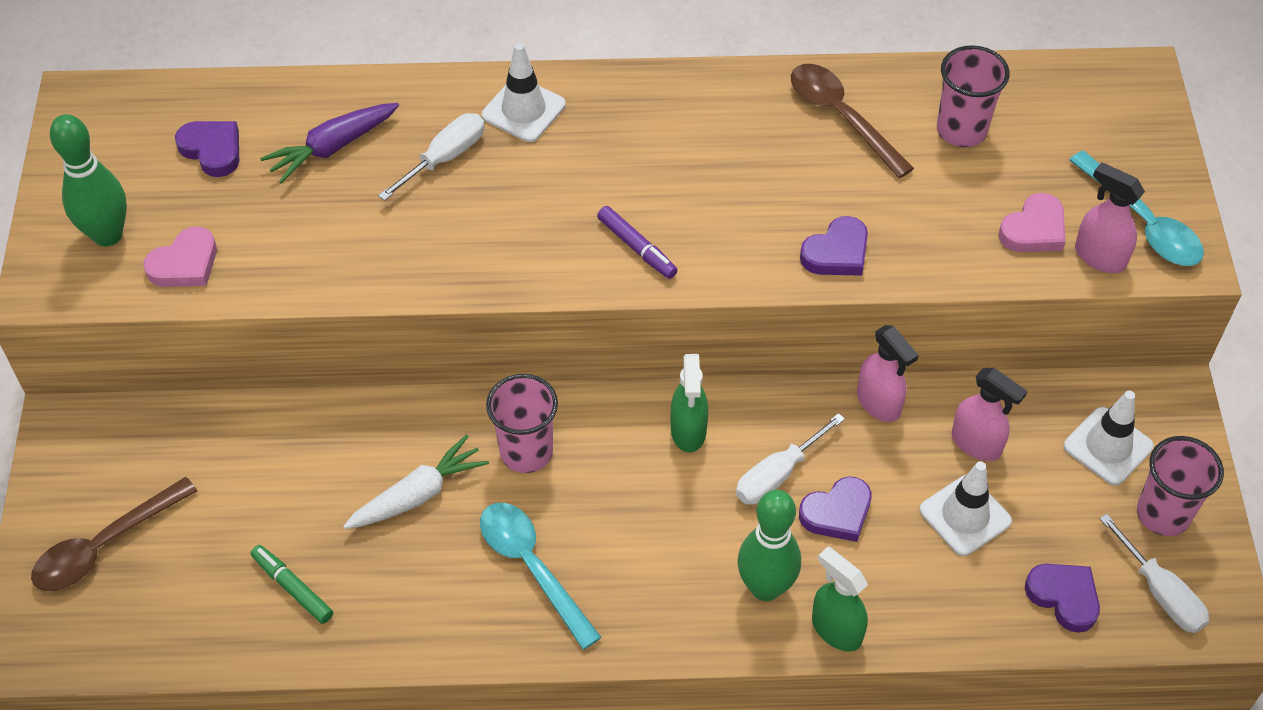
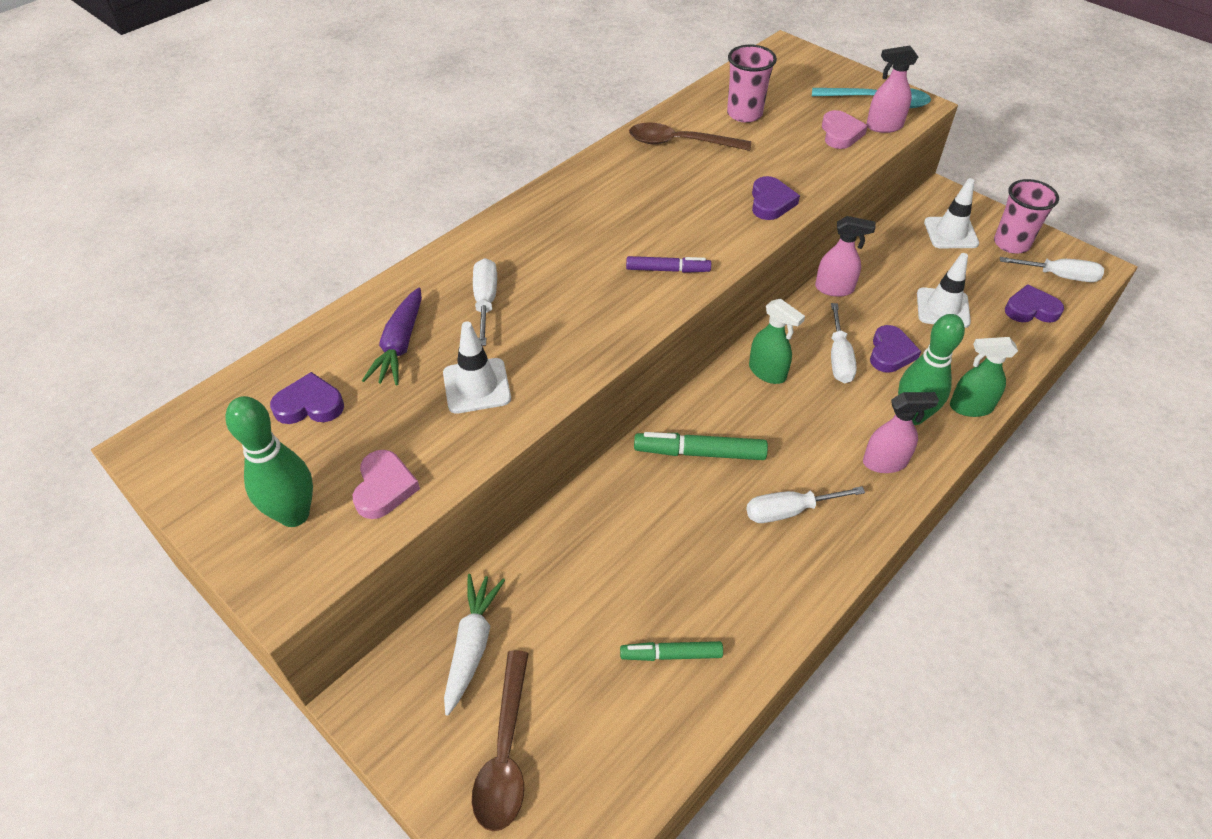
camera: 45 degrees left, 5 degrees down
(418, 495) = (671, 529): white carrot -> white carrot (472, 645)
(523, 110) = (499, 246): white traffic cone -> white traffic cone (477, 386)
(526, 452) = (699, 453): pink cup -> green marker
(532, 567) = (789, 511): turquoise spoon -> white screwdriver
(976, 444) = (900, 273): pink spray bottle -> pink spray bottle (885, 462)

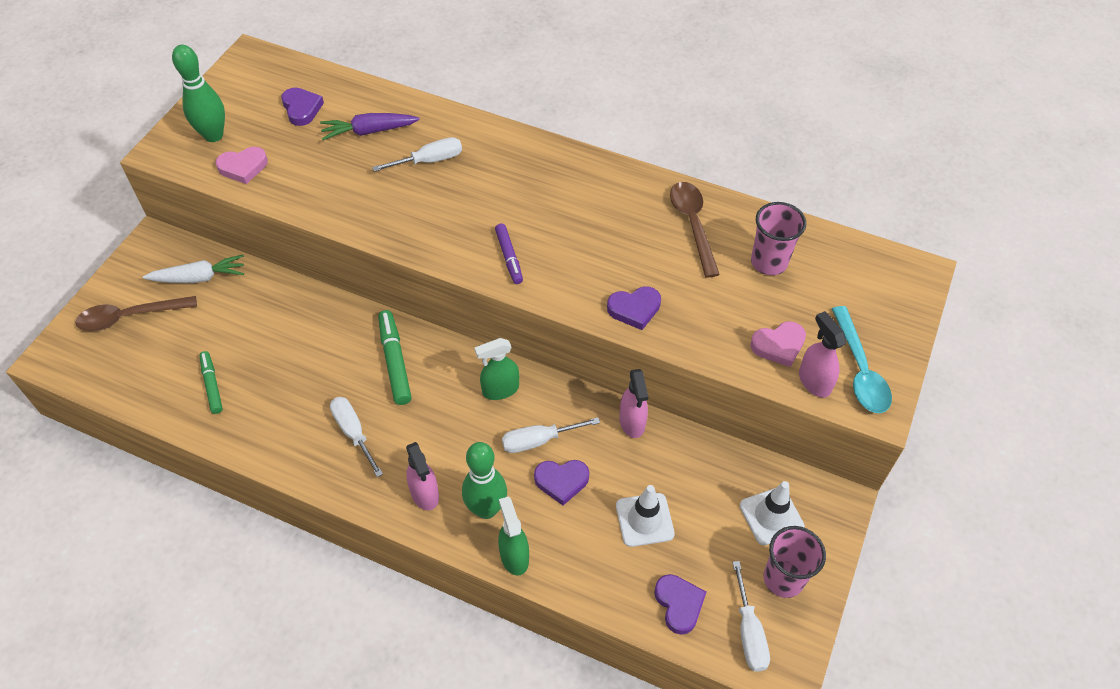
camera: 70 degrees right, 5 degrees up
(477, 386) = (343, 182): white traffic cone -> none
(767, 372) = (500, 390): green spray bottle -> green spray bottle turned 45 degrees clockwise

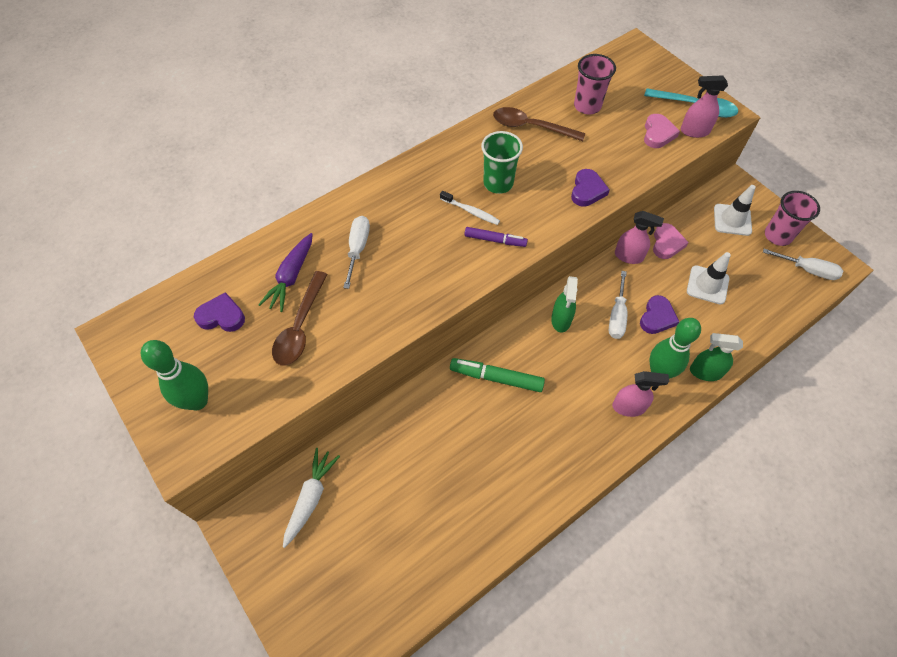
camera: 60 degrees left, 5 degrees up
(129, 317) = (317, 579): brown spoon -> brown spoon (300, 327)
(212, 385) = (441, 529): green marker -> none
(243, 167) = (260, 390): pink heart -> pink heart (666, 243)
(353, 432) = (549, 434): white screwdriver -> none
(533, 223) = (471, 211): none -> white toothbrush
(588, 229) = (498, 183): none -> green cup
(679, 604) = (776, 296): purple heart -> none

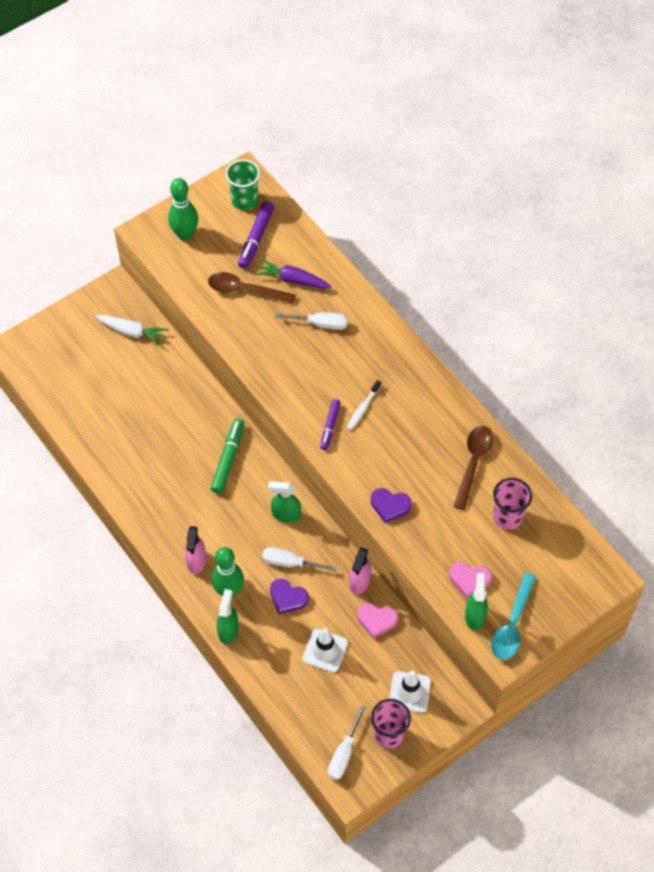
camera: 90 degrees right, 0 degrees up
(222, 316) = (256, 238): purple heart -> purple marker
(498, 183) = (397, 431): green cup -> green cup (244, 201)
(694, 131) = (475, 616): pink spray bottle -> green spray bottle

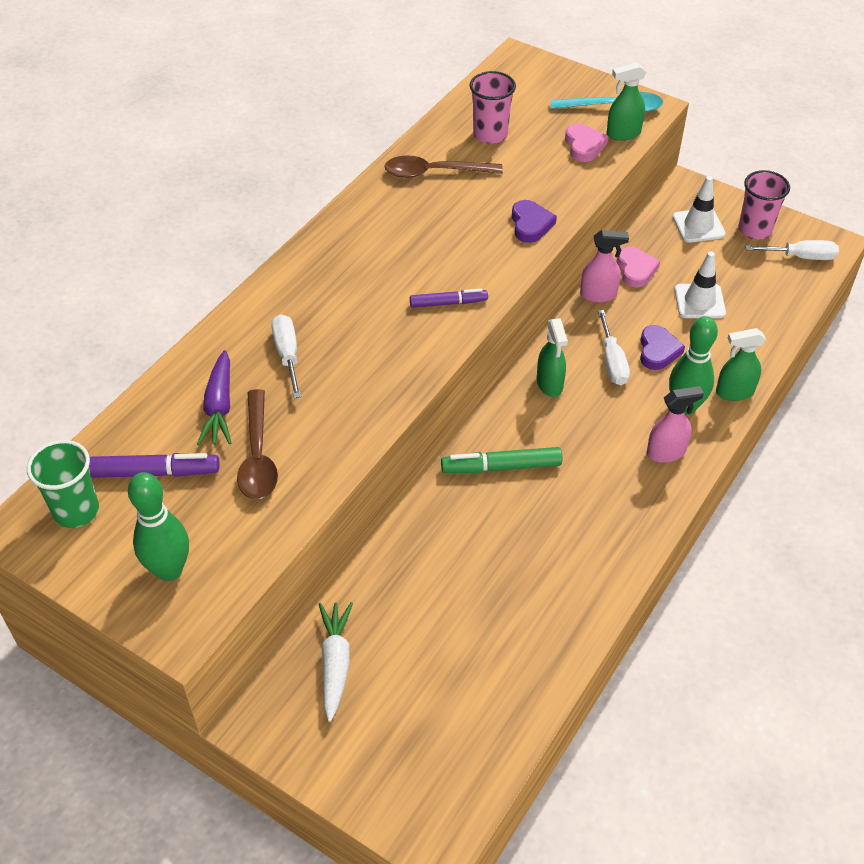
camera: 110 degrees left, 10 degrees down
(363, 408) = (405, 280): white toothbrush -> none

